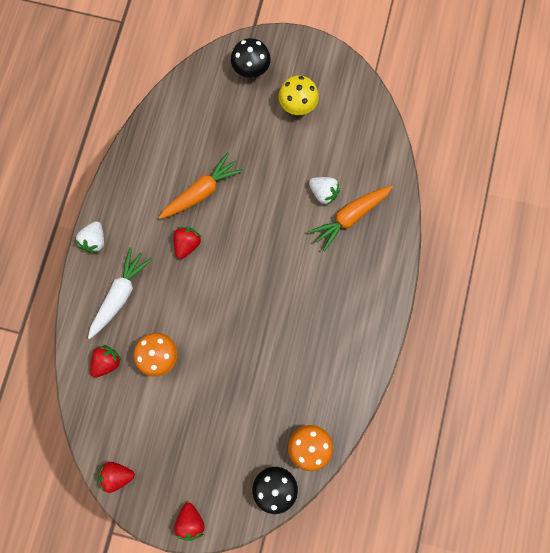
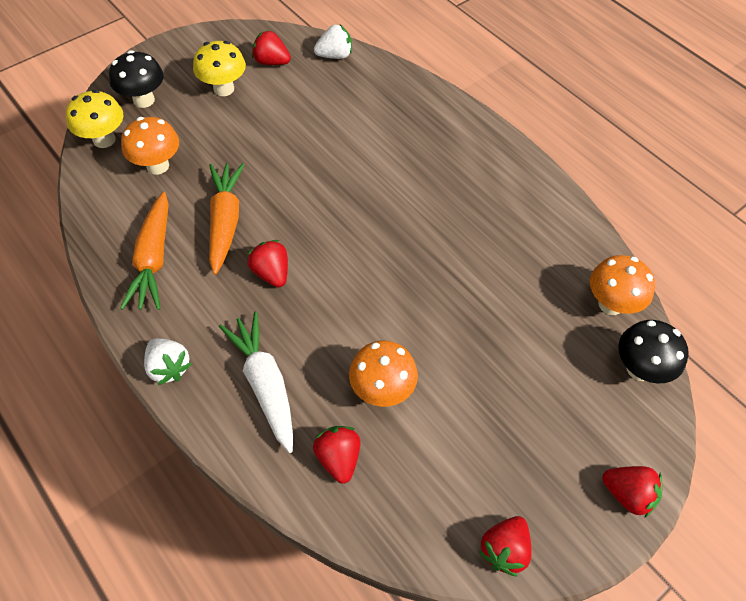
camera: 55 degrees left, 20 degrees down
(205, 77) = (104, 140): none -> yellow mushroom
(210, 122) = (158, 166): none -> orange mushroom
(323, 193) = (335, 123): white strawberry -> white strawberry (335, 55)
(344, 114) = (271, 62): none -> red strawberry
(350, 217) = (381, 119): orange carrot -> orange carrot (153, 260)

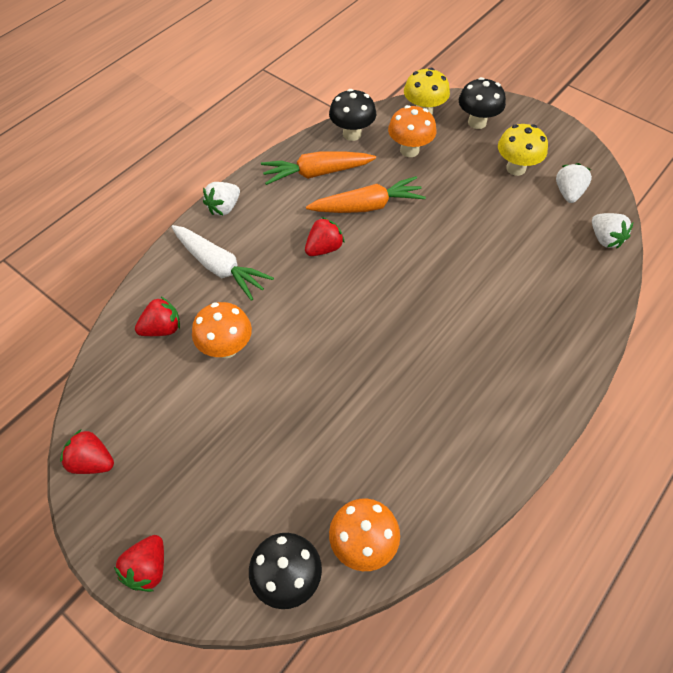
camera: 80 degrees right, 0 degrees up
(105, 212) = (352, 134): none -> black mushroom
(264, 383) = (220, 267): white carrot -> white carrot turned 75 degrees clockwise
(271, 62) = (568, 193): red strawberry -> white strawberry

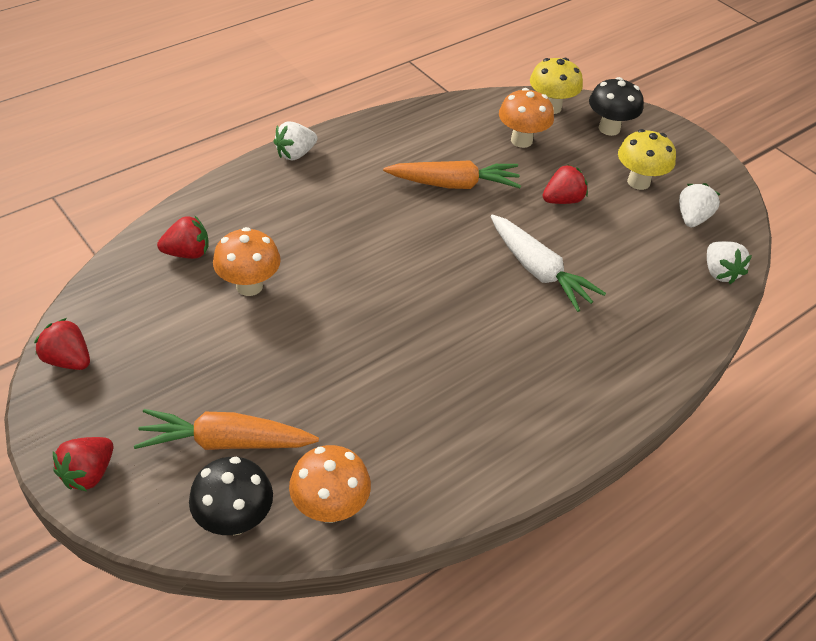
camera: 10 degrees right, 10 degrees down
(220, 267) = (270, 209): white carrot -> white carrot (539, 271)
(316, 173) = (408, 142): orange carrot -> orange carrot (225, 442)
(324, 248) = (391, 214): red strawberry -> red strawberry (562, 200)
(352, 134) = (462, 112): black mushroom -> none

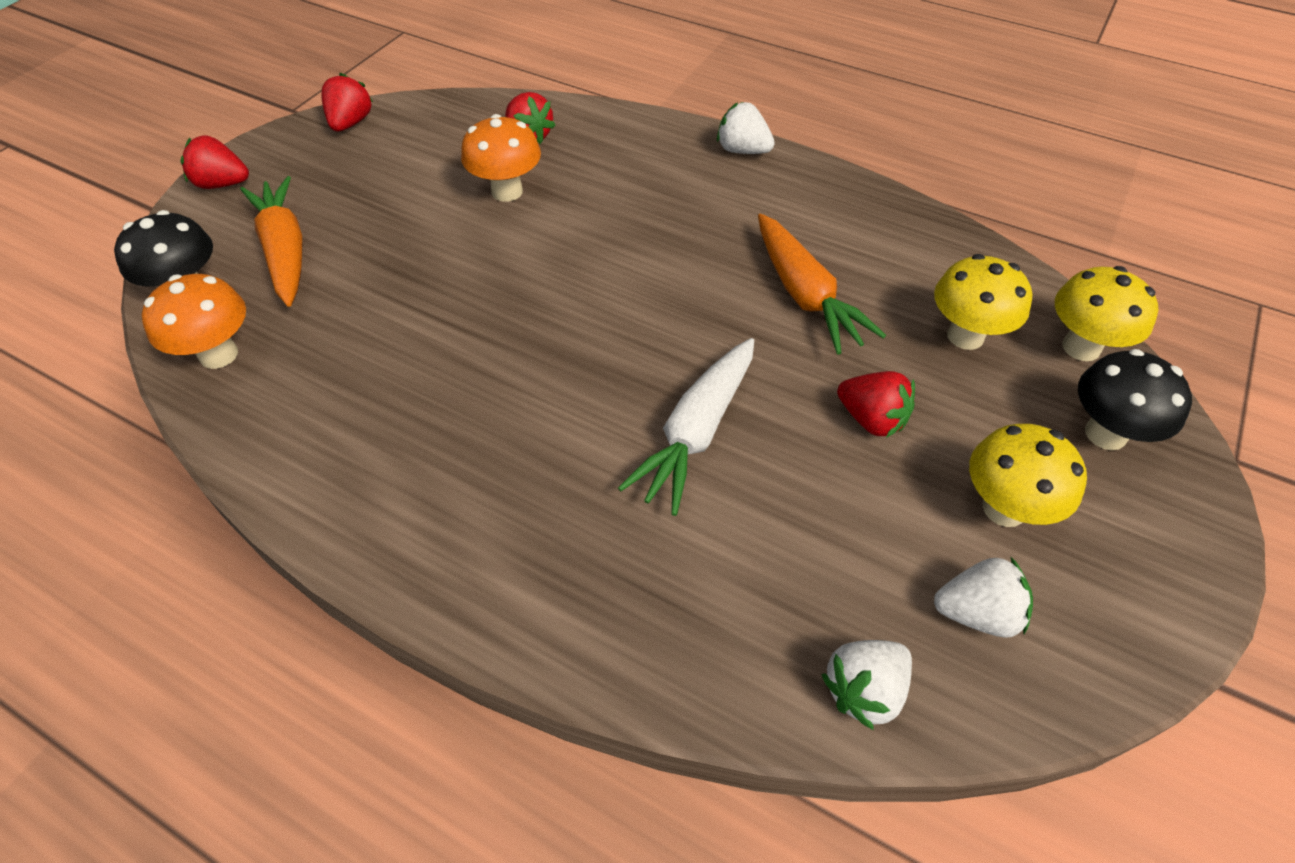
camera: 70 degrees right, 5 degrees up
(521, 140) = (965, 336): orange mushroom -> yellow mushroom

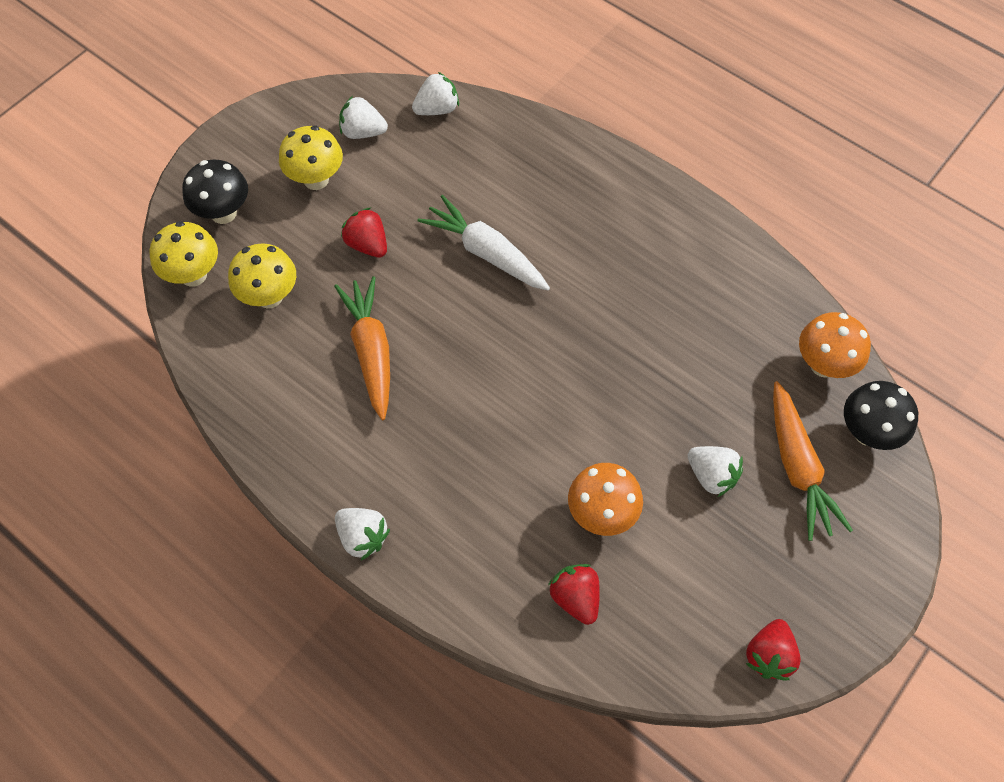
camera: 170 degrees left, 10 degrees up
(222, 184) = (880, 571): red strawberry -> none
(386, 233) = (711, 476): none -> white strawberry
(696, 433) = (485, 252): white carrot -> white carrot turned 90 degrees counterclockwise

